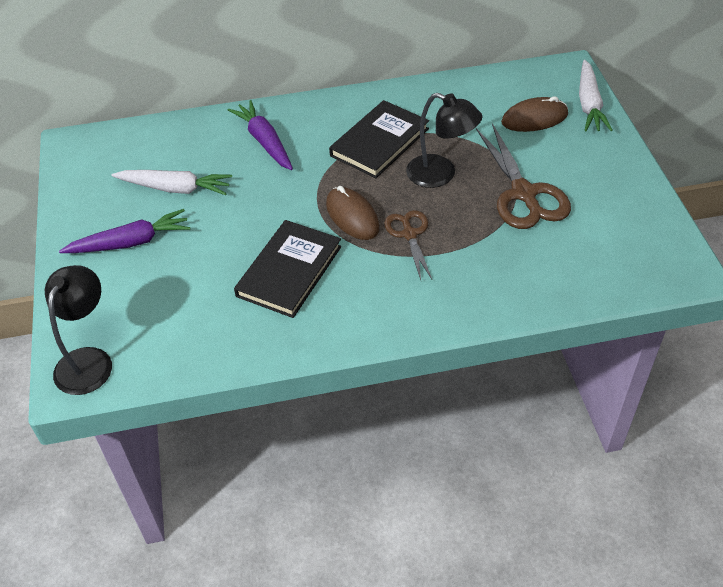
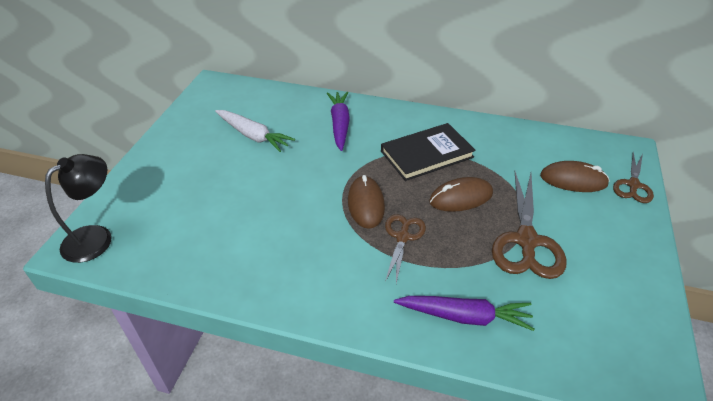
camera: 25 degrees right, 5 degrees down
(131, 242) = (194, 162): purple carrot -> purple carrot (465, 316)
(289, 271) = (286, 229): black book -> none
(440, 175) = (461, 197): black lamp -> brown mouse
(589, 104) = (633, 185): white carrot -> brown scissors

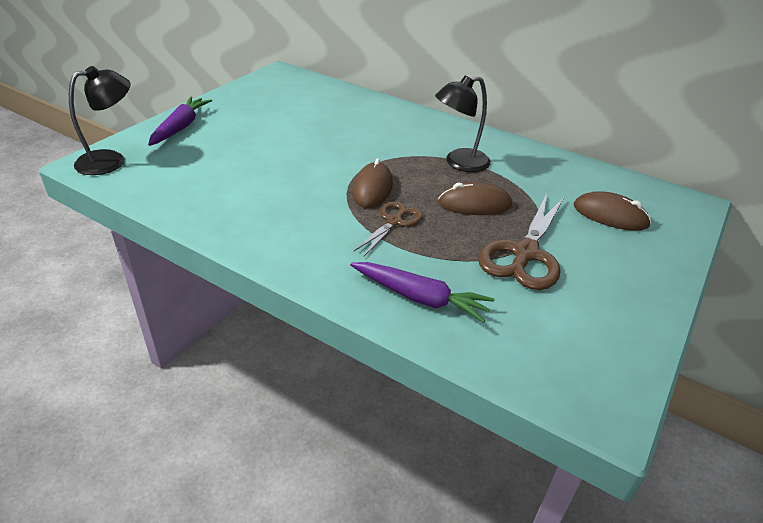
camera: 15 degrees right, 5 degrees down
(253, 136) = (294, 116): white carrot -> none
(339, 124) = (383, 123): purple carrot -> purple carrot (180, 127)
(426, 154) = (459, 163): black book -> black lamp
(633, 185) = (679, 234): brown scissors -> none

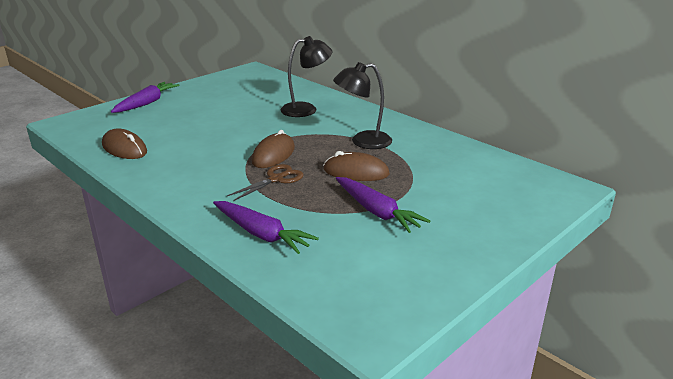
camera: 15 degrees right, 10 degrees down
(111, 160) = (80, 122): black lamp -> black lamp (306, 109)
(525, 254) = (377, 212): brown scissors -> purple carrot
(610, 215) = (479, 190): brown mouse -> brown mouse (124, 148)

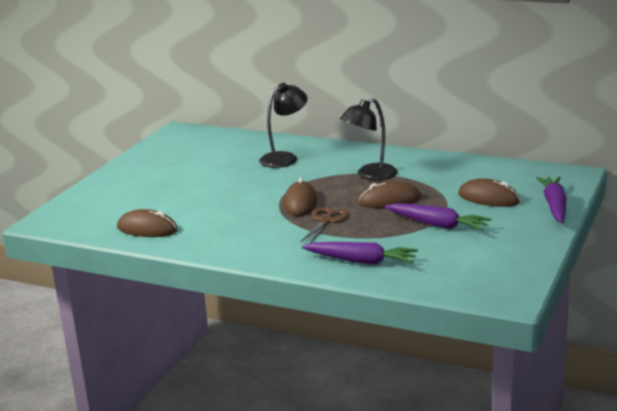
camera: 20 degrees left, 5 degrees down
(147, 103) = (109, 185): purple carrot -> purple carrot (554, 206)
(456, 194) = (488, 198): none -> brown mouse

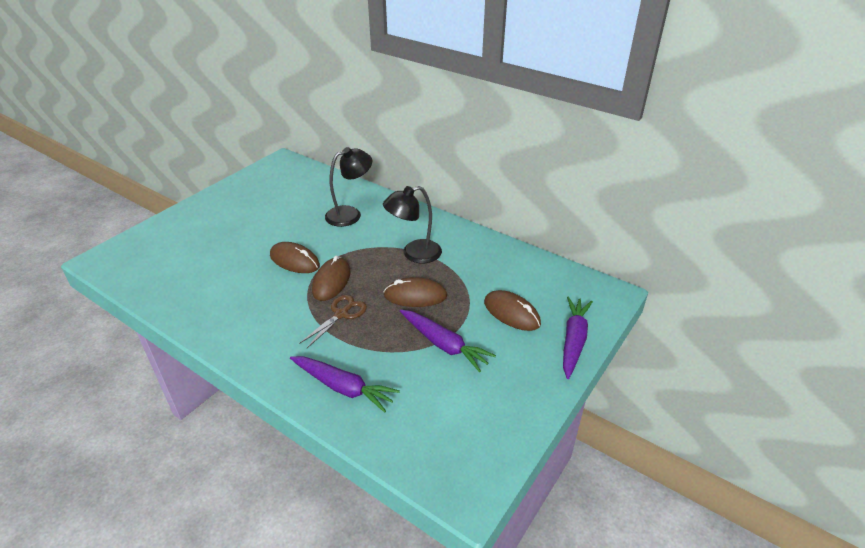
camera: 10 degrees right, 15 degrees up
(147, 229) = (178, 289): brown mouse -> brown mouse (294, 261)

